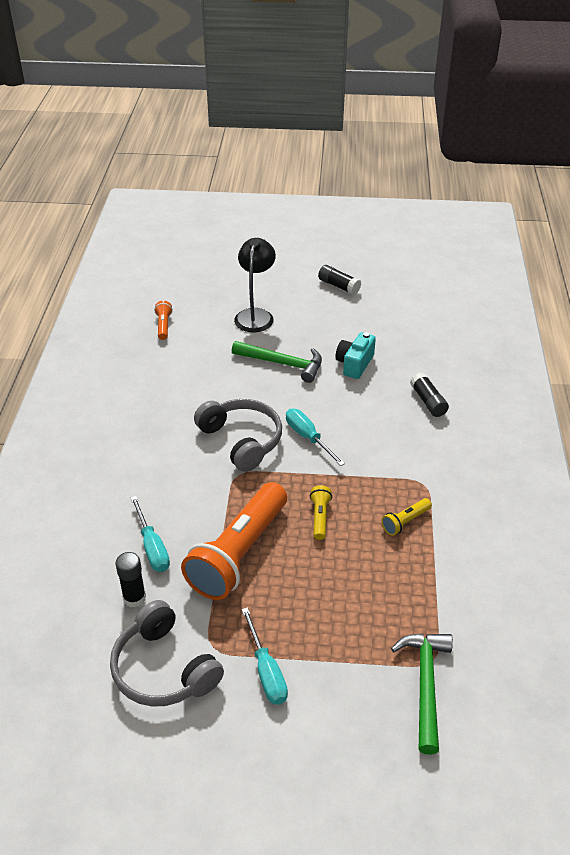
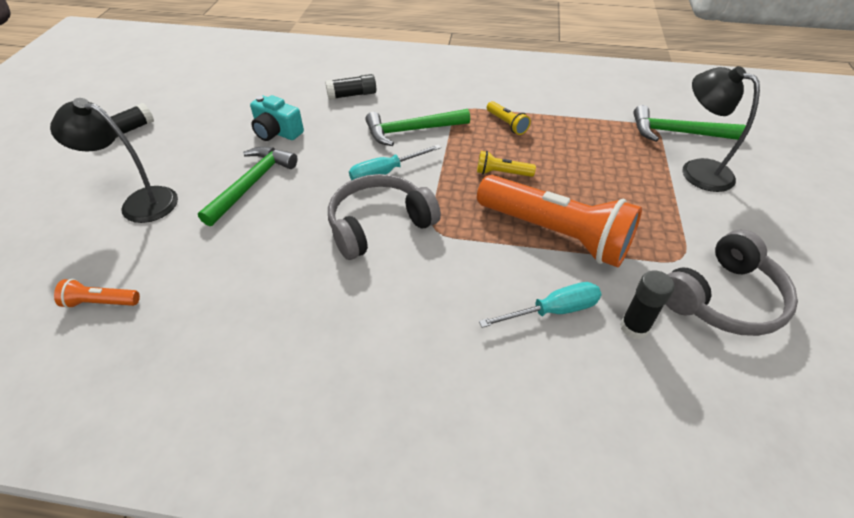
camera: 85 degrees left, 5 degrees up
(266, 671) = (697, 220): turquoise screwdriver -> none
(351, 690) = (697, 170): none -> black lamp
(376, 449) = (412, 131): none -> green hammer

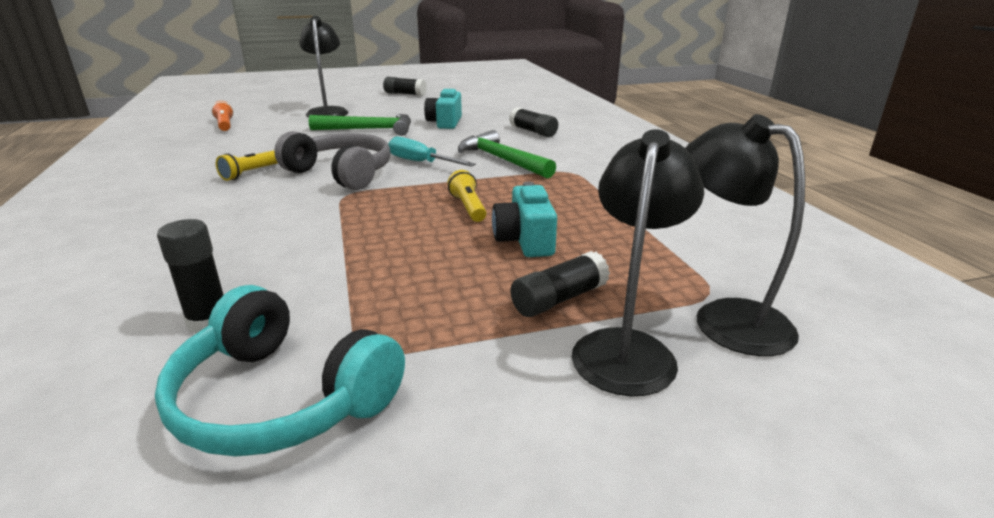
camera: 65 degrees right, 20 degrees down
(506, 124) = (572, 196): yellow flashlight -> yellow flashlight (251, 173)
(553, 311) = (234, 266): turquoise screwdriver -> none
(555, 234) = (373, 250): orange flashlight -> none
(568, 165) = (525, 240): none -> turquoise camera
(646, 175) = (559, 299): none -> black glue stick
(677, 133) = (725, 318): green hammer -> black lamp
(722, 298) = (281, 398): grey headphones -> turquoise headphones

